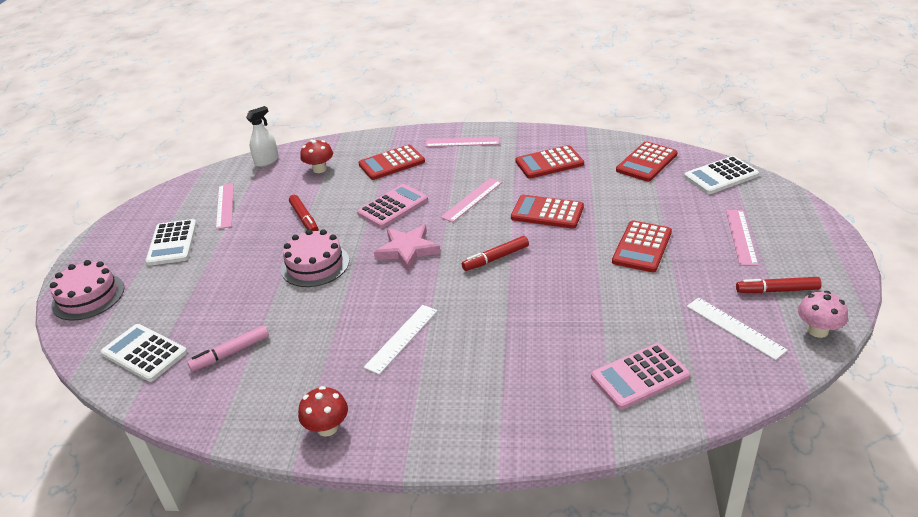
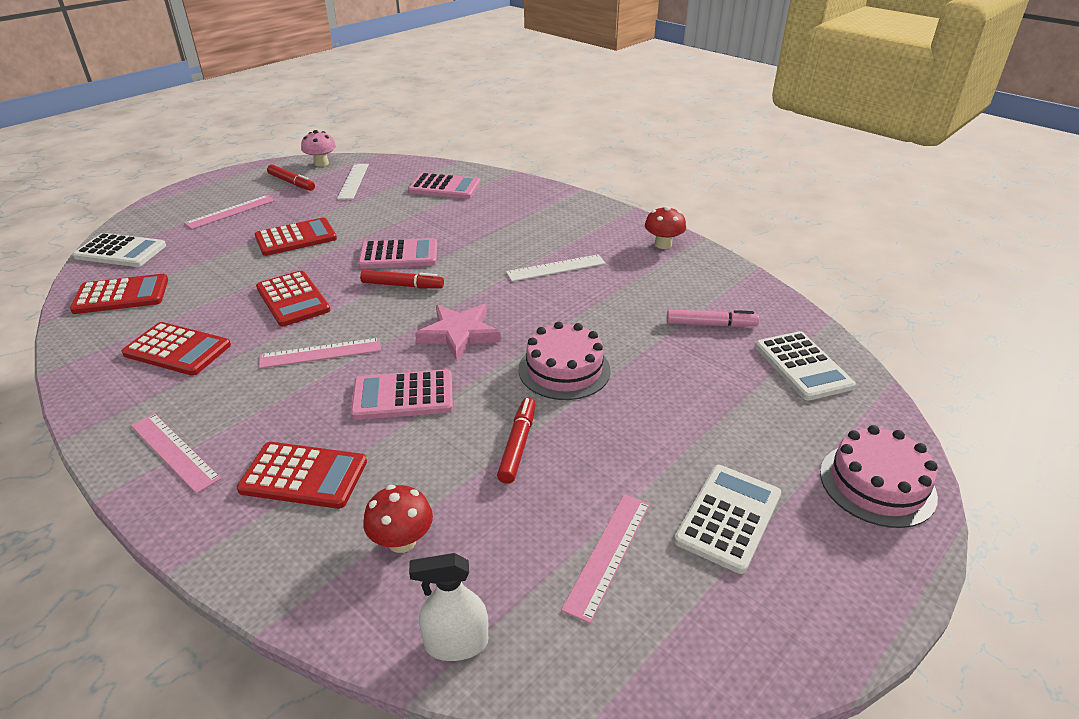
camera: 145 degrees left, 0 degrees up
(541, 278) = (399, 255): none -> pink calculator

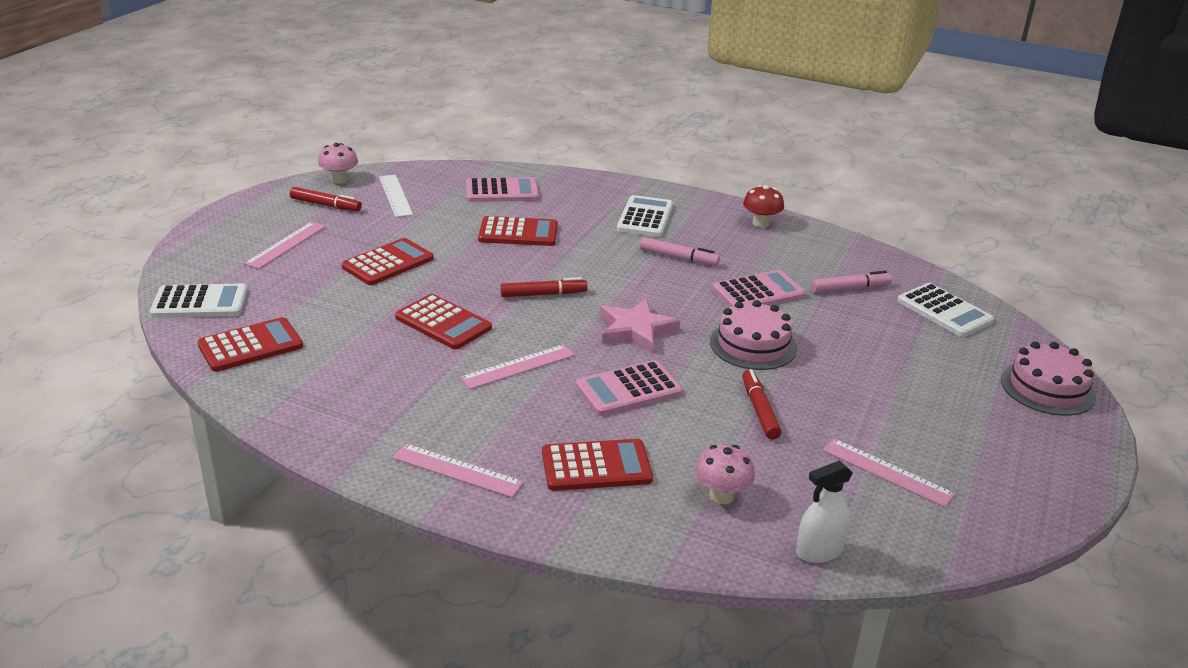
camera: 20 degrees left, 5 degrees down
(177, 349) = (369, 386): red calculator -> red calculator (518, 233)
(399, 255) = (514, 266): pink calculator -> pink calculator (758, 292)
(402, 541) = (721, 495): red mushroom -> pink mushroom
(556, 268) = (678, 258): white ruler -> pink marker
(608, 554) = (887, 472): pink ruler -> pink ruler turned 60 degrees counterclockwise
(728, 517) = (957, 431): white calculator -> white calculator (645, 217)

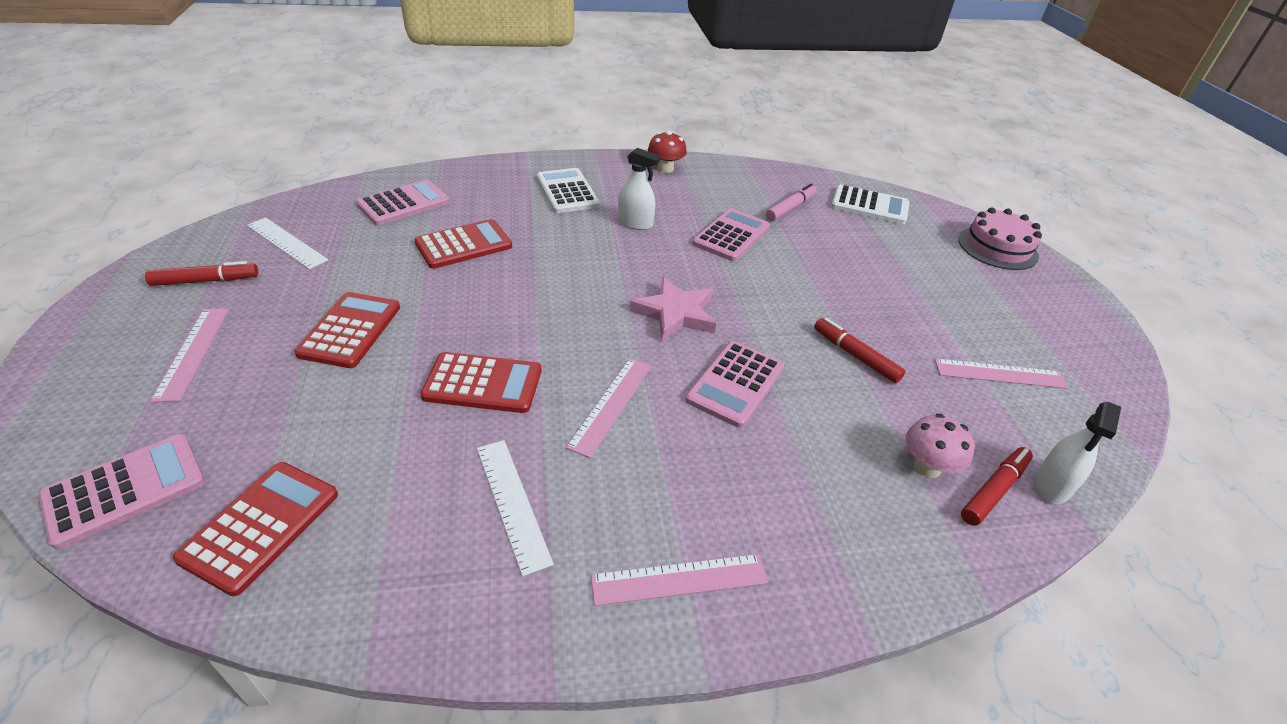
camera: 35 degrees left, 10 degrees up
(200, 302) = (125, 489): white calculator -> pink calculator
(339, 180) = (197, 243): pink mushroom -> none
(396, 391) = (512, 503): none -> white ruler
(543, 294) = (554, 307): red marker -> red marker (994, 490)
(596, 466) = (799, 492): red calculator -> none
(678, 258) = (635, 223): pink marker -> white spray bottle
(753, 345) = (781, 290): pink cake -> none

